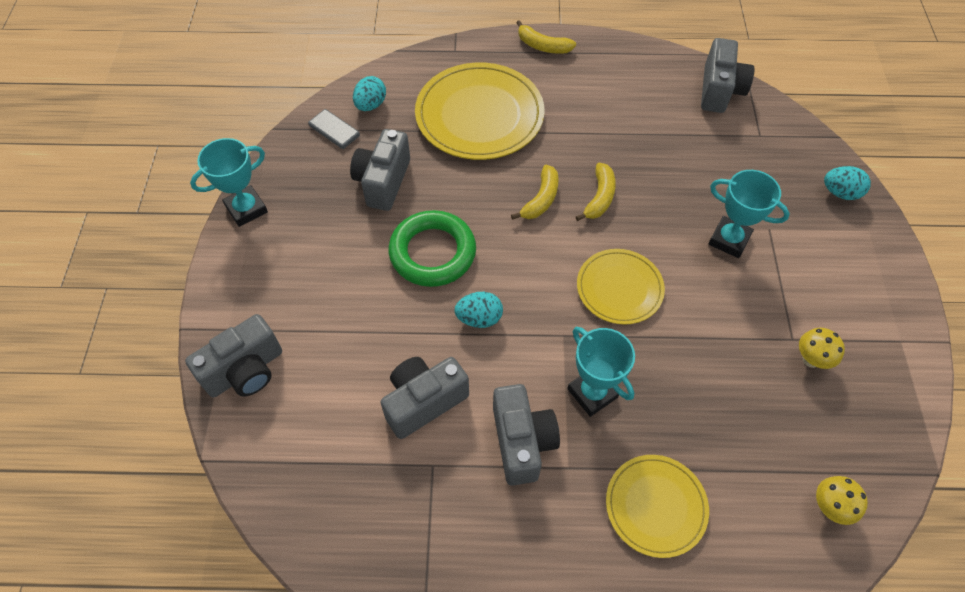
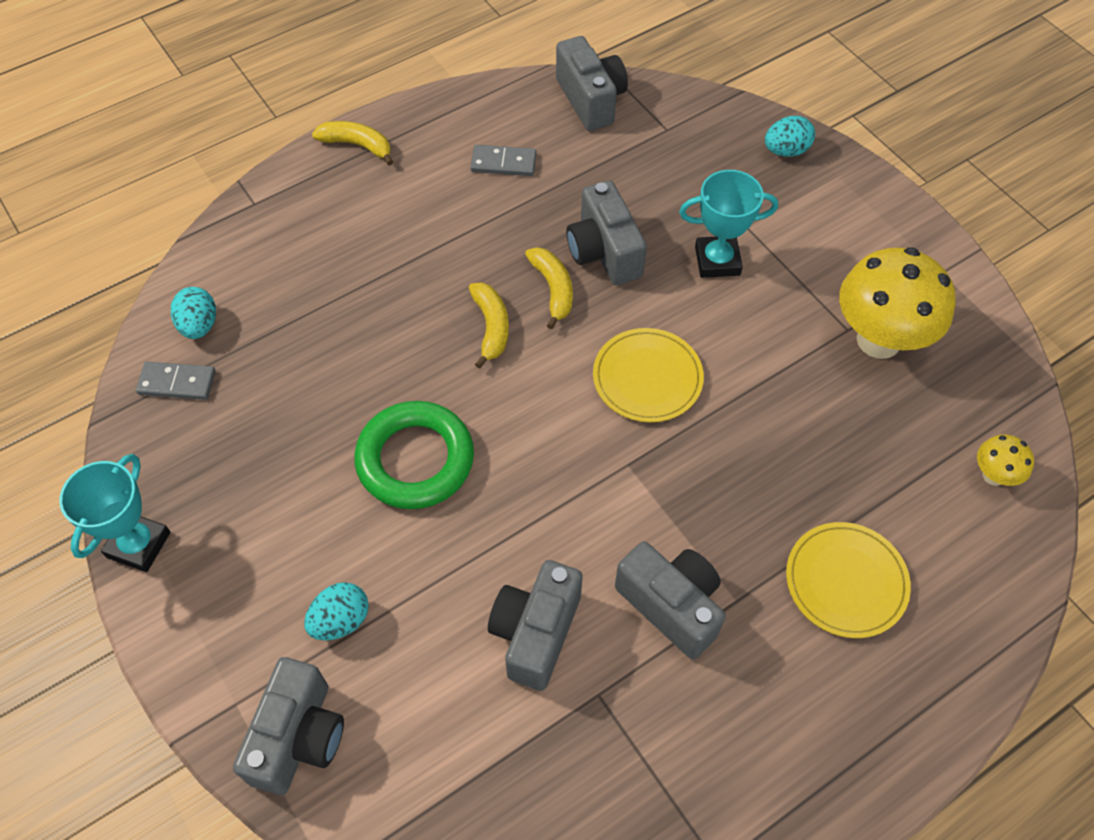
camera: 35 degrees left, 0 degrees up
(383, 182) = (290, 411): grey camera -> grey camera (604, 252)
(479, 115) = (345, 267): yellow plate -> none
(479, 318) = (525, 502): turquoise egg -> turquoise egg (340, 620)
(542, 46) = (357, 145): yellow banana -> yellow banana turned 150 degrees counterclockwise
(592, 393) = (702, 507): turquoise trophy -> none
(628, 102) = (503, 163): none -> grey domino
(811, 359) = (878, 340): yellow mushroom -> yellow mushroom, size x2.17

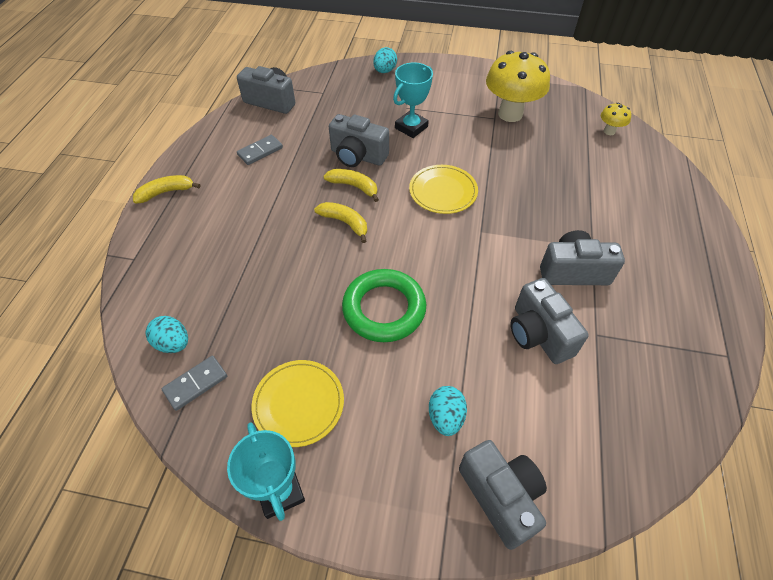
camera: 45 degrees left, 5 degrees down
(846, 581) = (617, 206): yellow plate -> yellow plate (298, 404)

